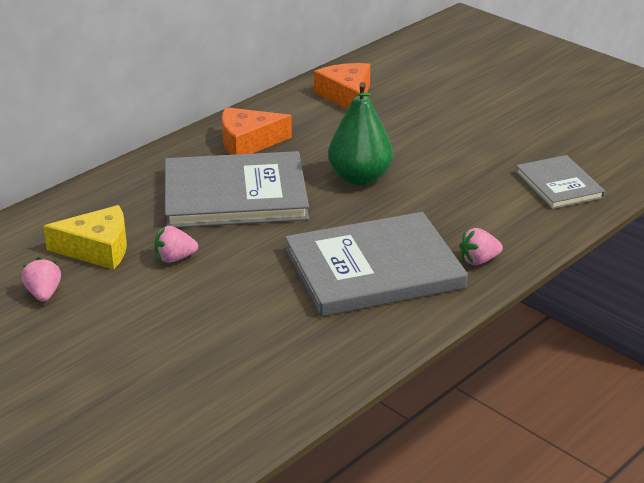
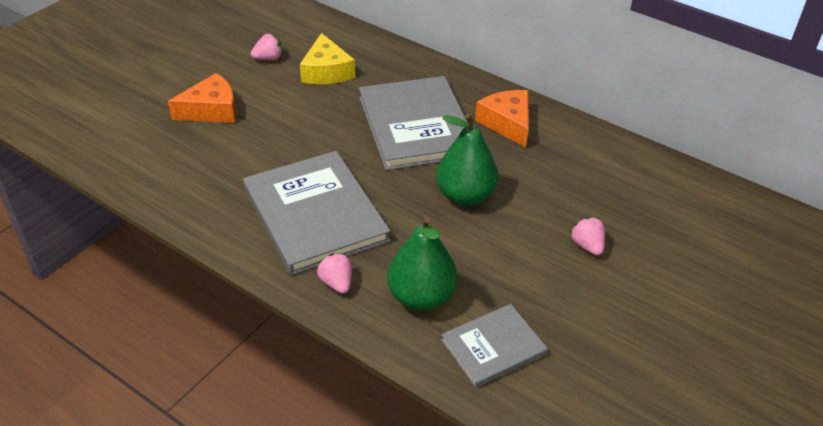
camera: 80 degrees right, 10 degrees up
(174, 258) = (318, 107): pink strawberry -> pink strawberry (587, 246)
(346, 96) = (624, 175): orange cheese -> orange cheese (211, 110)
(499, 215) = (421, 297): none -> green pear

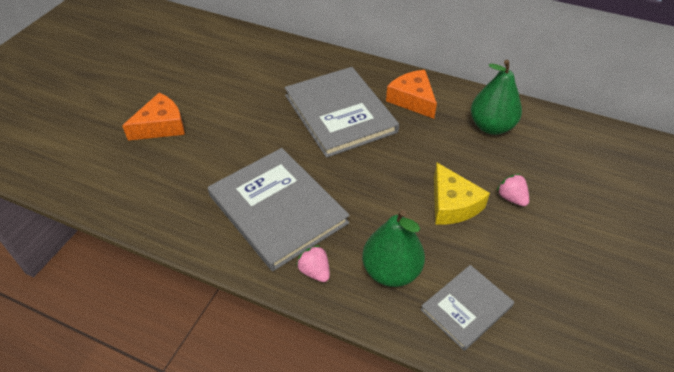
camera: 10 degrees left, 5 degrees up
(268, 58) = (199, 71): pink strawberry -> none
(326, 71) = (251, 76): yellow cheese -> yellow cheese (452, 204)
(465, 196) = (399, 170): green pear -> green pear (491, 126)

